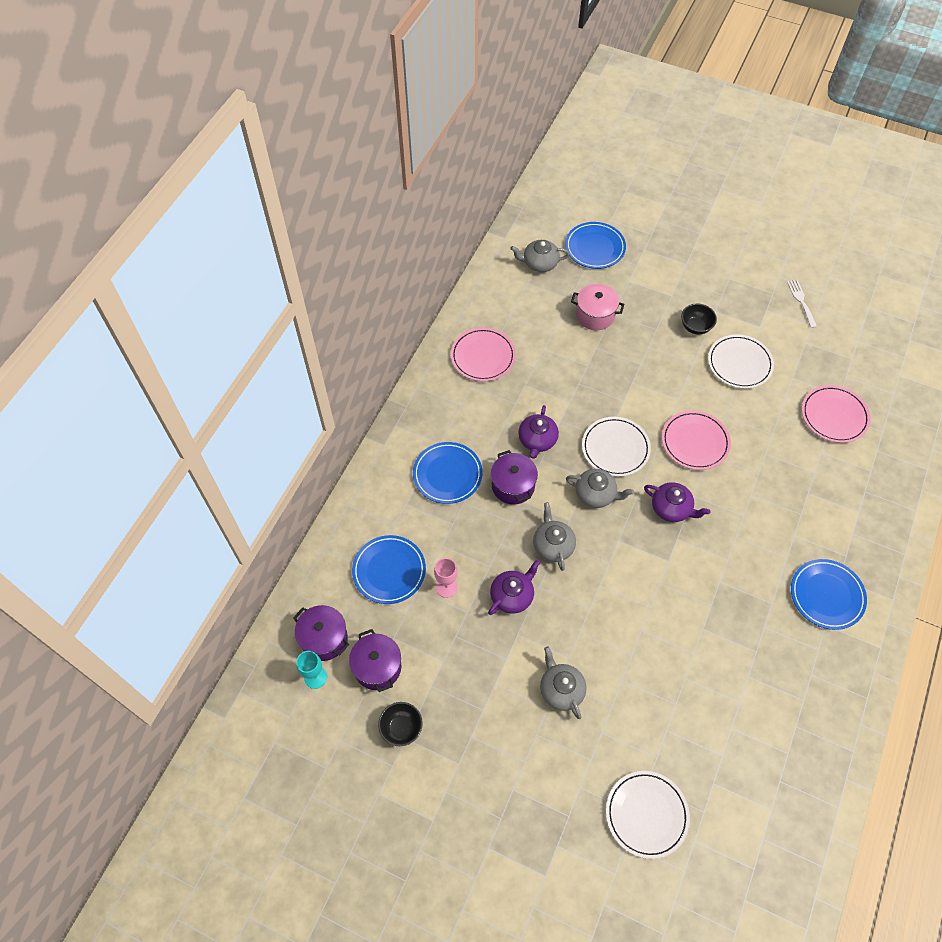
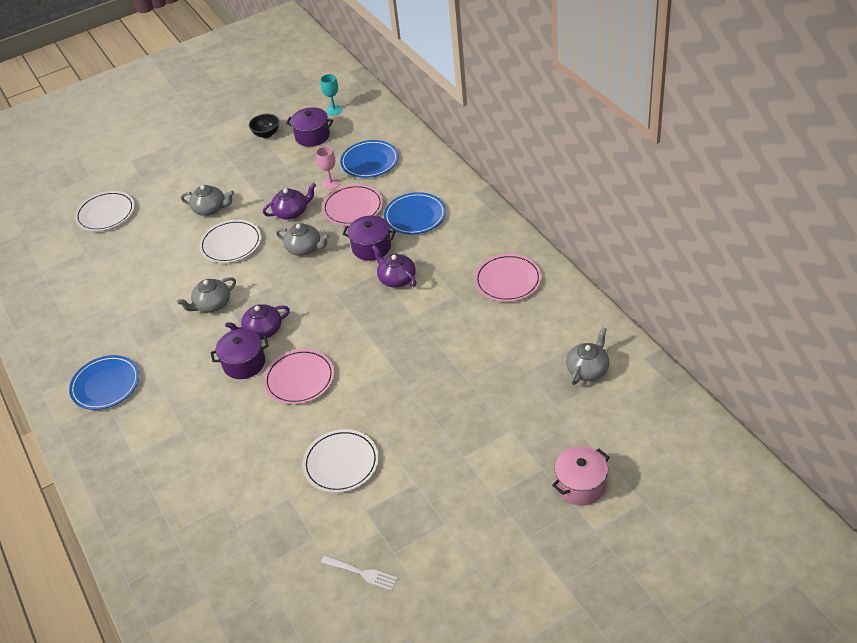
camera: 130 degrees right, 15 degrees down
(324, 638) = (354, 120): purple pot -> purple pot (244, 363)
(512, 596) = (292, 212): purple teapot -> purple teapot turned 105 degrees counterclockwise
(595, 247) = (576, 426): blue plate -> none
(595, 315) = (489, 380): pink pot -> pink pot (580, 485)
(596, 494) = (318, 291): grey teapot -> grey teapot (212, 304)
(615, 448) = (344, 323): white plate -> white plate (231, 244)
(695, 327) = (410, 453): black bowl -> none
(834, 416) = (223, 503): pink plate -> pink plate (353, 208)

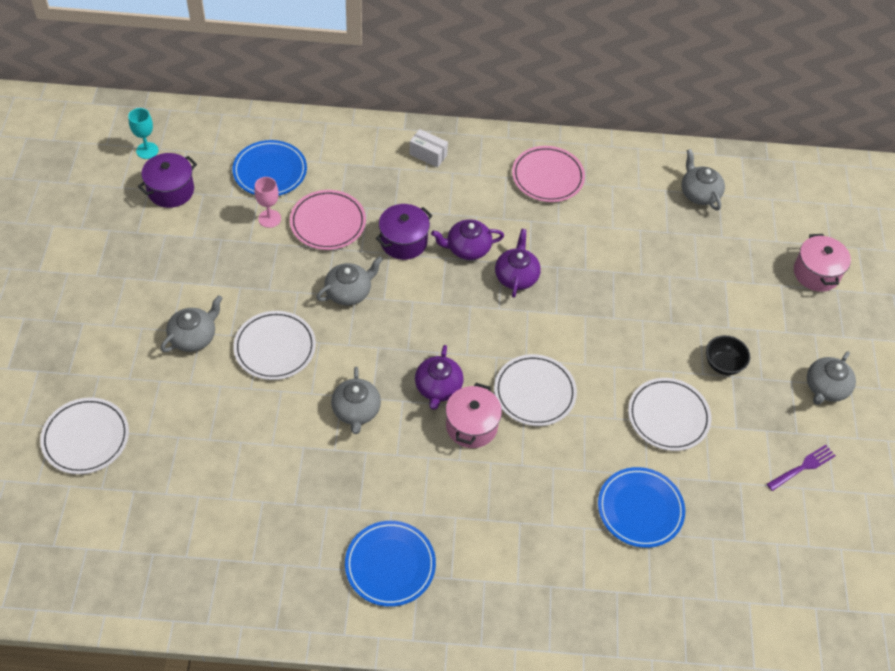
camera: 65 degrees left, 10 degrees up
(244, 363) = (471, 426): purple pot -> pink pot
(266, 134) = (118, 224): black bowl -> black bowl (723, 364)
(292, 212) = (280, 272): purple teapot -> purple teapot (516, 276)
(299, 379) = (534, 392): pink plate -> white plate
(361, 573) = (802, 467): white fork -> purple fork
(415, 216) = (393, 186): blue plate -> blue plate (640, 509)
(459, 550) = (825, 388): none -> grey teapot
(461, 215) = (428, 155): none -> white box

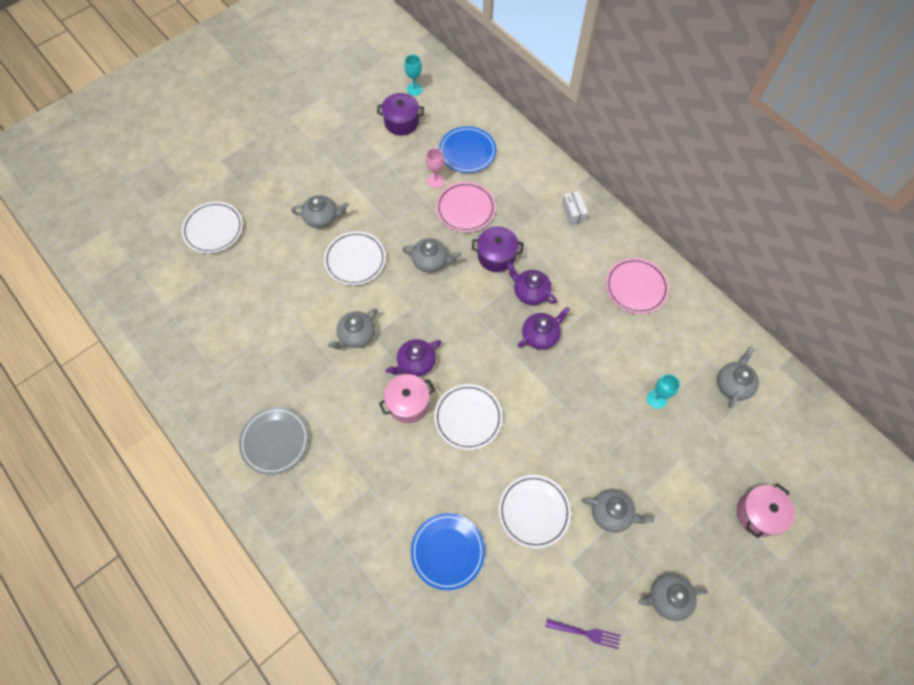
camera: 50 degrees right, 10 degrees up
(390, 565) = (275, 441): blue plate -> grey plate
(659, 251) = (656, 399): none -> turquoise goblet
(723, 364) = (611, 513): black bowl -> grey teapot

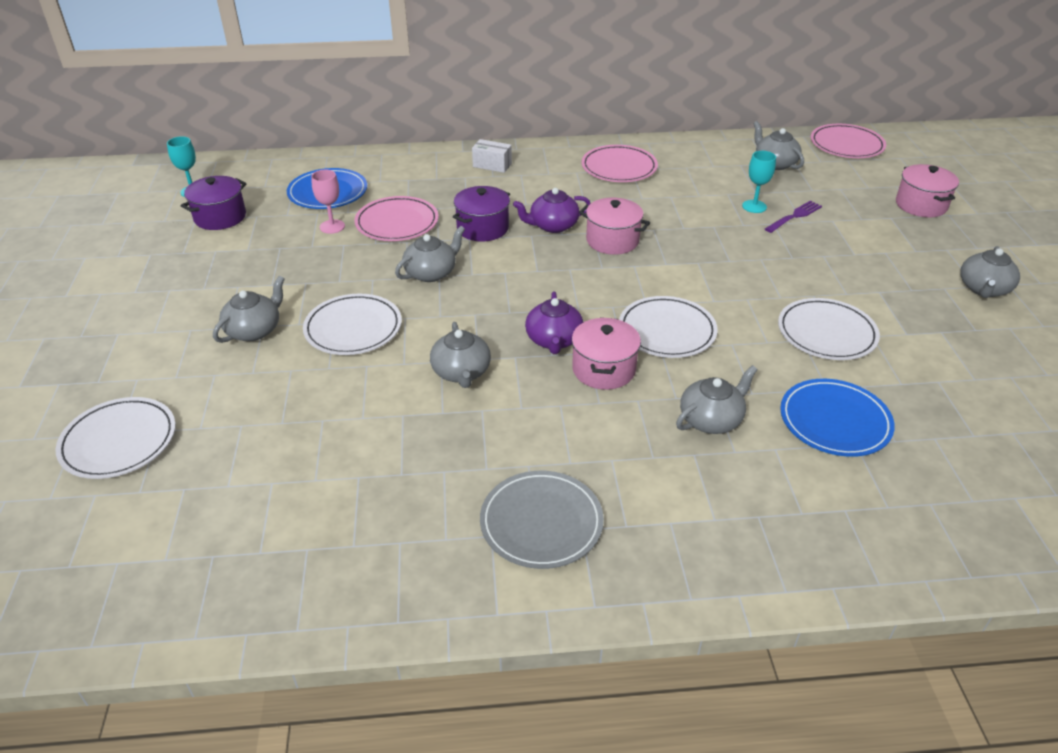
camera: 55 degrees left, 25 degrees down
(540, 335) = (612, 241): purple teapot -> pink pot
(585, 633) = (1000, 358): purple fork -> purple fork (794, 216)
(611, 513) = (864, 283): grey teapot -> grey teapot (711, 419)
(812, 422) = (846, 145): none -> pink plate

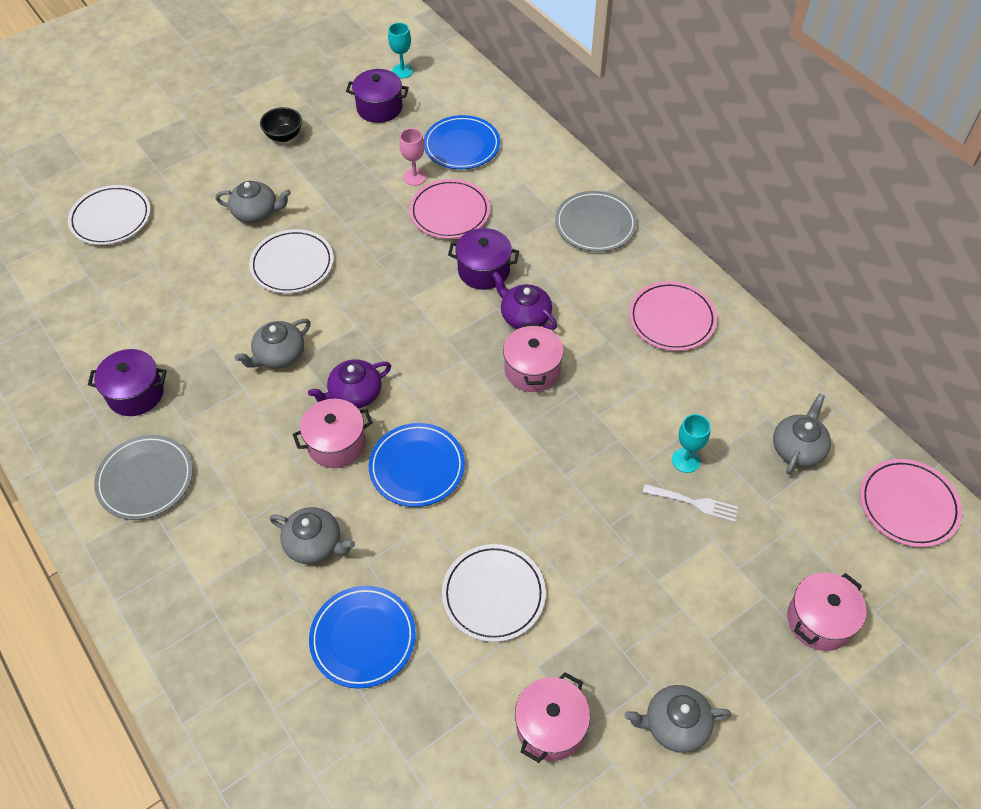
camera: 60 degrees right, 15 degrees up
(173, 281) = (284, 136): none -> black bowl
(411, 496) = (136, 393): none -> purple pot
(431, 273) = (394, 271): grey teapot -> none
(492, 165) = (595, 224): white box -> grey plate
(667, 331) = (417, 467): white plate -> blue plate
(794, 216) = (693, 503): purple fork -> white fork
(966, 346) = (550, 726): none -> pink pot

